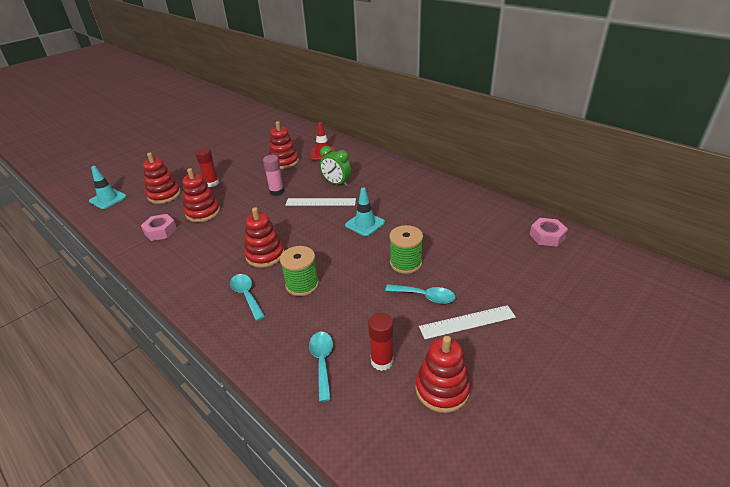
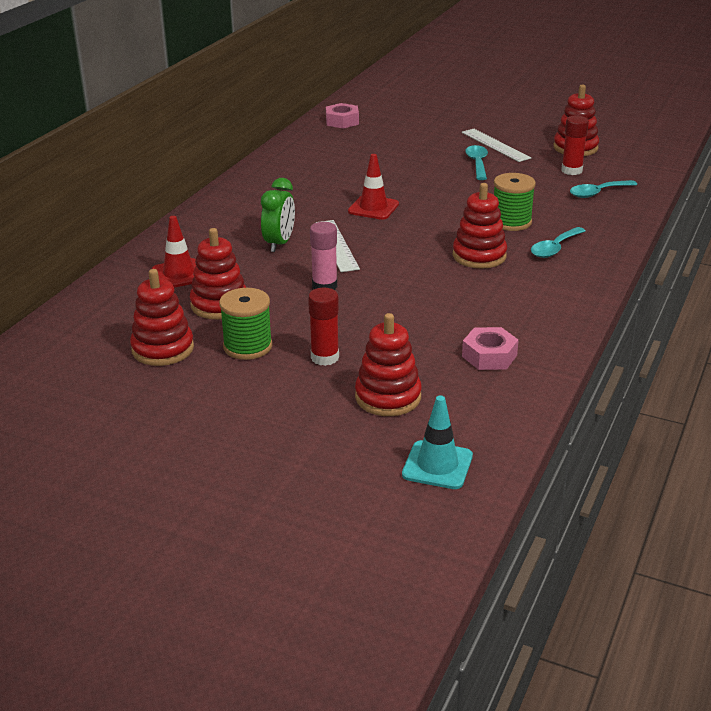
camera: 110 degrees left, 5 degrees down
(203, 212) = (417, 334): red stacking toy -> red stacking toy (163, 349)
(365, 224) = (373, 208): turquoise traffic cone -> red traffic cone
(405, 263) = (433, 177): green spool -> green spool (248, 346)

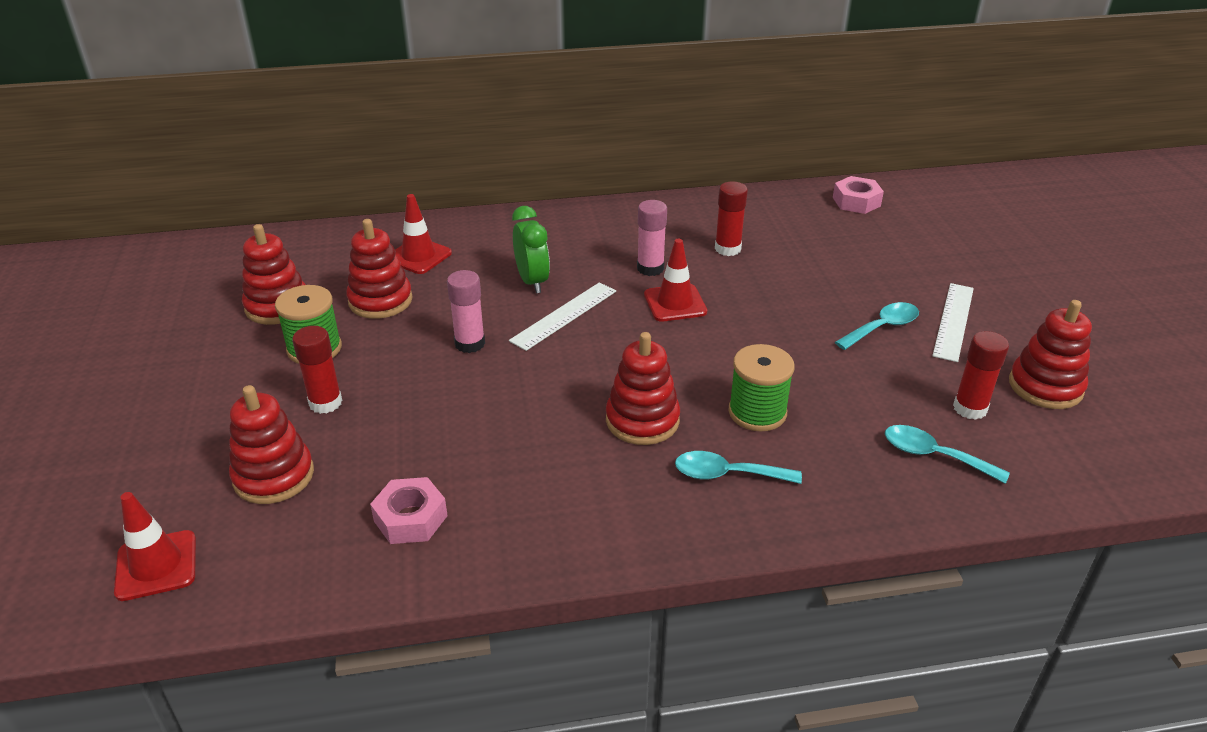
camera: 55 degrees right, 5 degrees up
(279, 243) = (532, 281): green clock -> green clock turned 90 degrees counterclockwise
(322, 202) = (650, 268): none -> pink glue stick
(336, 173) = (727, 249): none -> red glue stick
(437, 465) = (156, 565): turquoise traffic cone -> red traffic cone

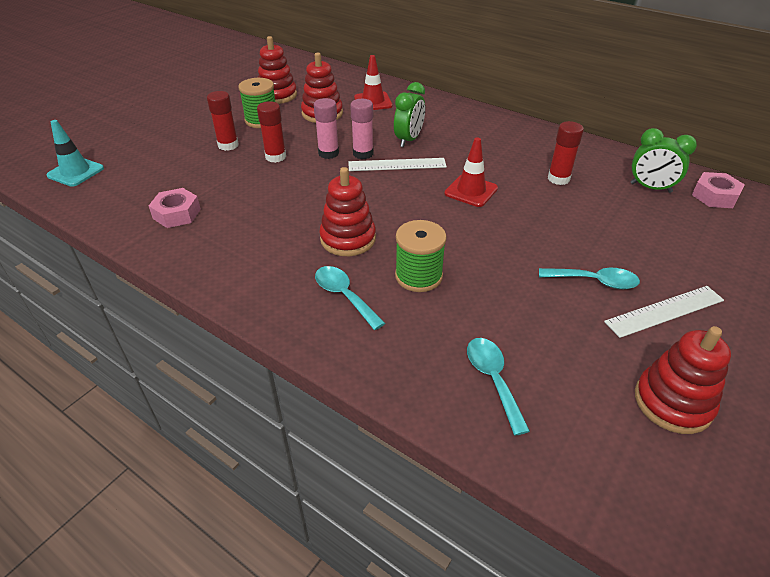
camera: 45 degrees right, 5 degrees up
(156, 565) = (76, 172): red traffic cone -> turquoise traffic cone
(274, 476) = (162, 163): red stacking toy -> none
(650, 268) = (488, 165): pink glue stick -> pink glue stick (363, 154)
(805, 219) = (650, 188): none -> green clock
(970, 408) = (575, 372): red glue stick -> red glue stick (275, 157)

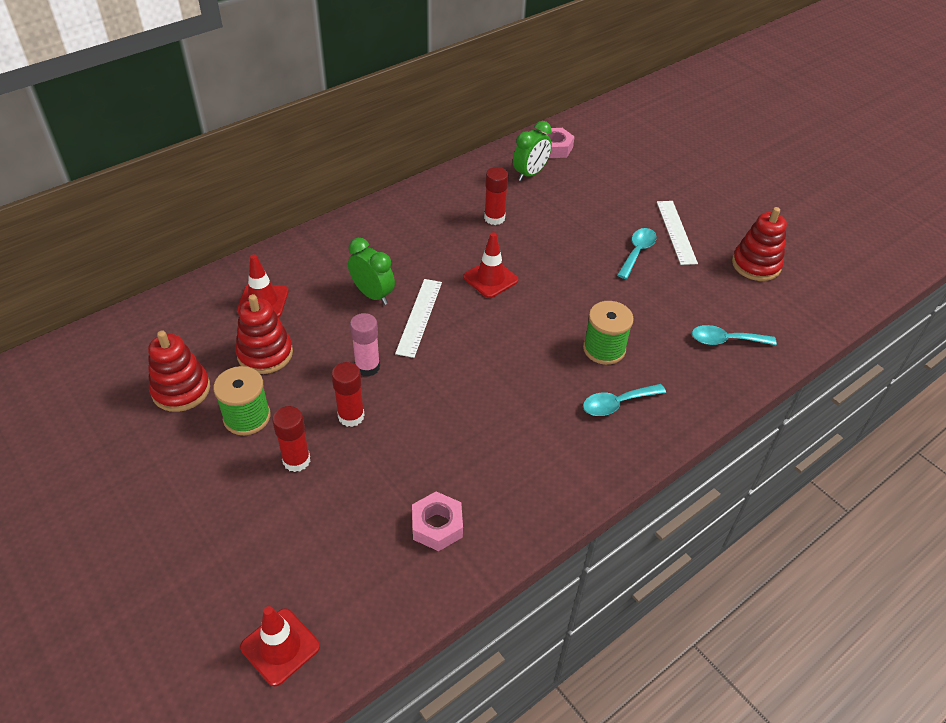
camera: 75 degrees left, 5 degrees up
(76, 172) = (280, 647): turquoise traffic cone -> red traffic cone
(348, 239) = (536, 384): red stacking toy -> none
(363, 154) = (383, 338): pink glue stick -> none

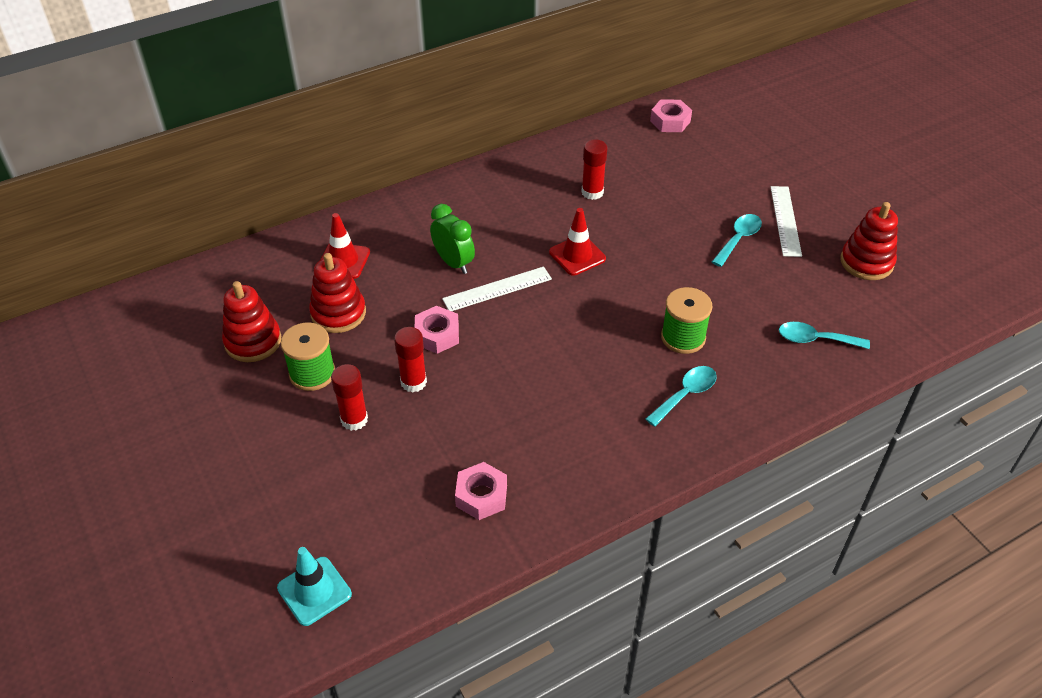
camera: 10 degrees right, 0 degrees up
(280, 647) = (314, 591): red traffic cone -> turquoise traffic cone
(367, 367) = (437, 335): pink glue stick -> pink nut
(419, 317) = (497, 289): white ruler -> white ruler turned 45 degrees clockwise
(530, 174) = (639, 148): green clock -> none
(617, 404) = (685, 394): turquoise spoon -> turquoise spoon turned 150 degrees clockwise

